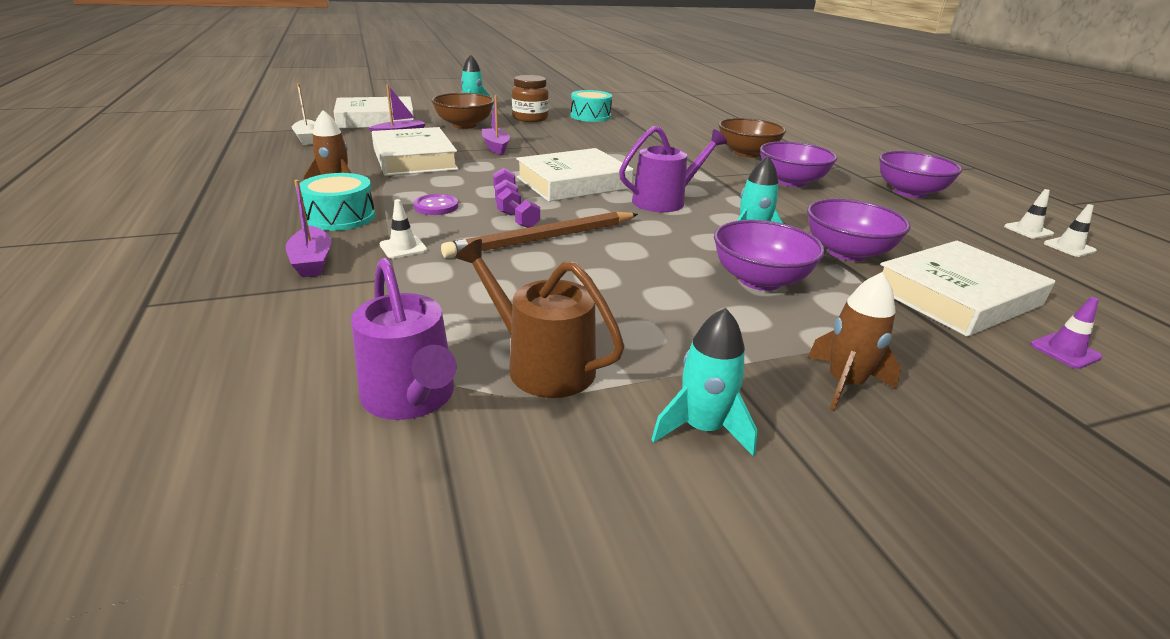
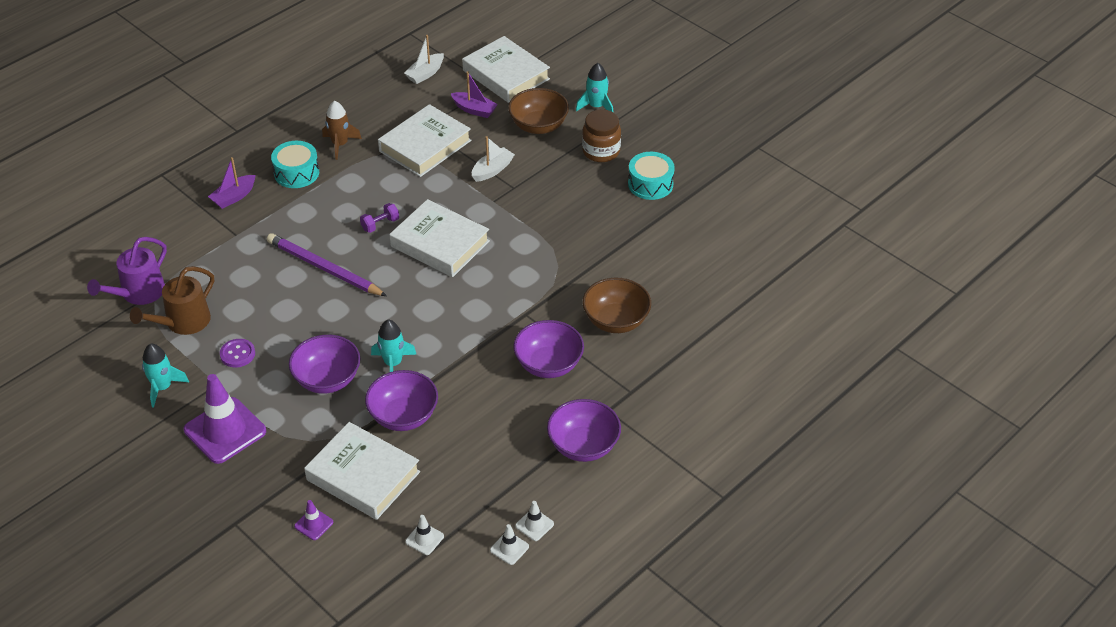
camera: 65 degrees right, 15 degrees up
(403, 247) = (273, 219): white traffic cone -> white traffic cone (424, 539)
(436, 206) = (342, 201): purple button -> purple button (237, 354)
(496, 147) = (492, 170): purple boat -> white boat
(518, 220) = (346, 246): purple dumbbell -> none
(542, 365) = (183, 322): brown watering can -> brown watering can turned 150 degrees counterclockwise
(543, 239) = (324, 268): brown pencil -> purple pencil
(664, 201) = (437, 302): purple watering can -> none
(844, 383) = (225, 430): brown rocket -> purple traffic cone

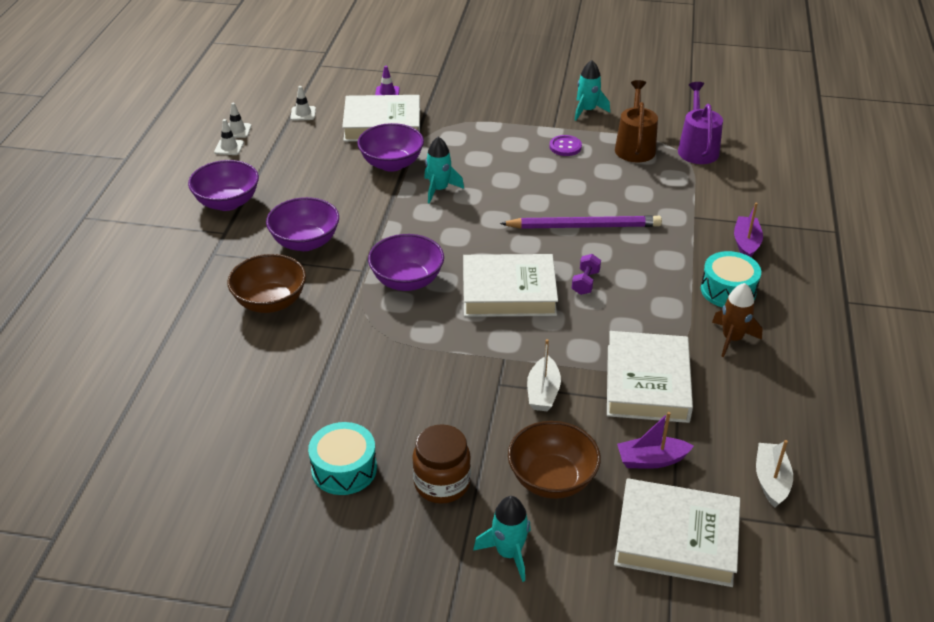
camera: 145 degrees right, 5 degrees down
(225, 430) = (510, 108): purple traffic cone -> none
(327, 379) = (477, 160): purple bowl -> purple bowl (407, 281)

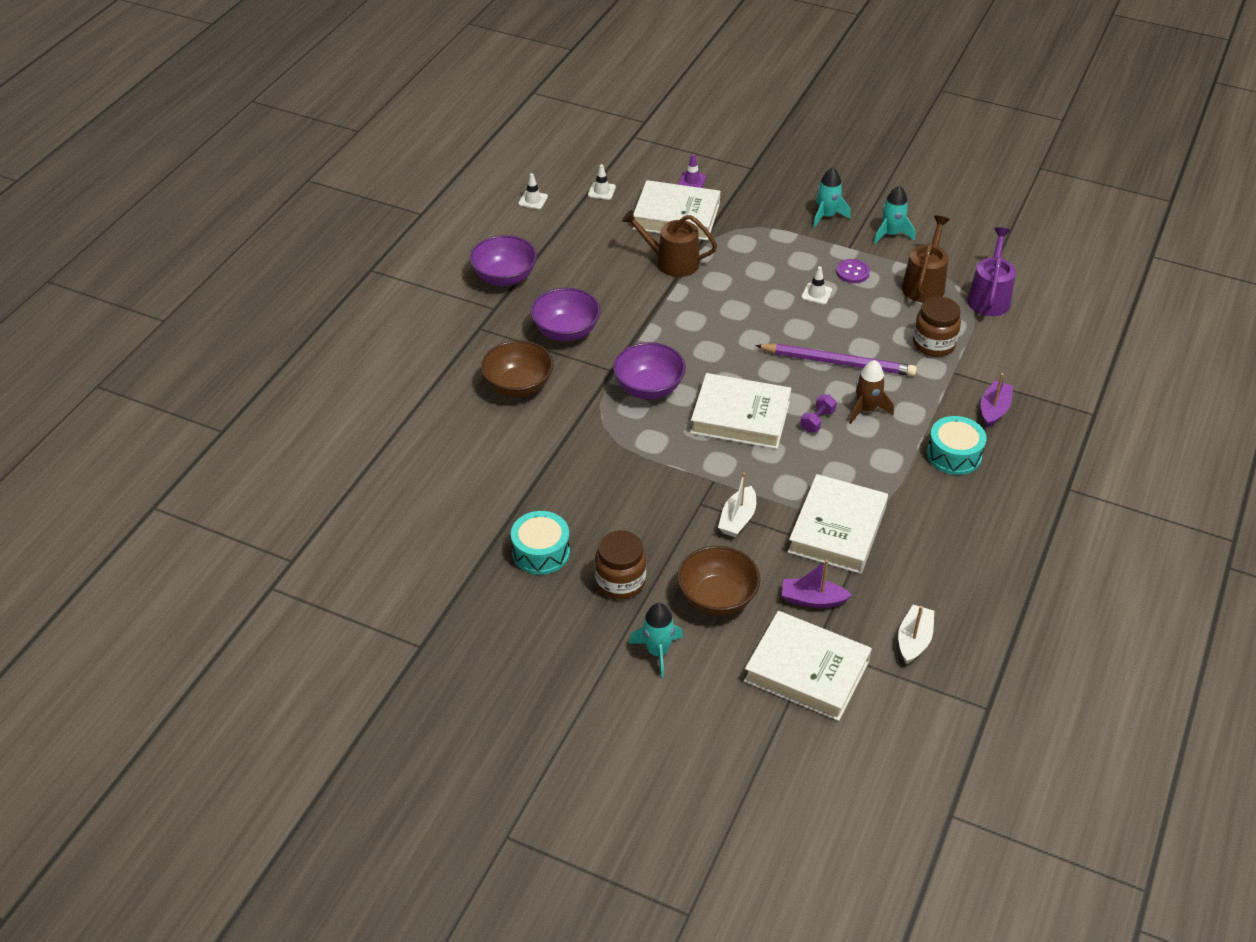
camera: 15 degrees right, 5 degrees up
(229, 147) = (520, 218): white traffic cone -> white traffic cone (816, 294)
(391, 164) = (672, 262): purple bowl -> brown watering can
(439, 189) = (709, 298): turquoise rocket -> turquoise rocket (827, 216)
(665, 195) = (933, 344): none -> brown jar
(732, 339) = (936, 503): brown rocket -> brown rocket (866, 409)

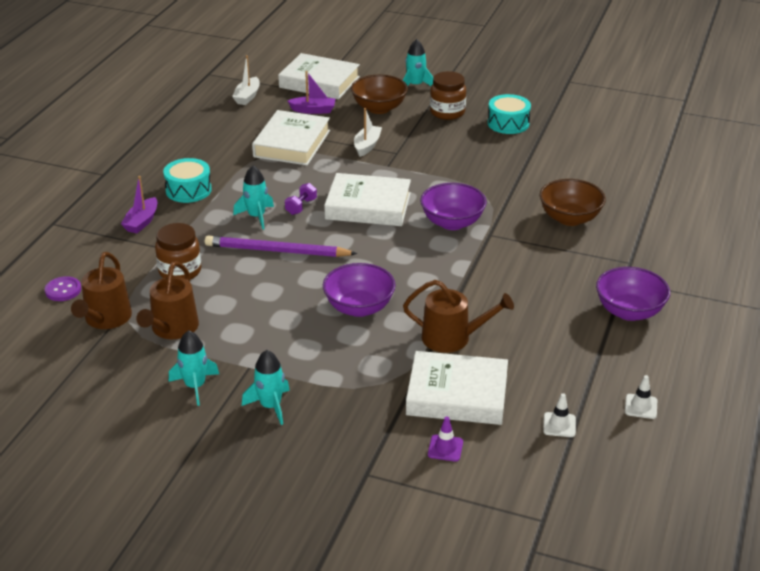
camera: 175 degrees right, 10 degrees down
(566, 331) = (543, 263): purple bowl -> purple bowl (359, 308)
(816, 294) = (292, 313): white traffic cone -> none
(852, 272) = (249, 338): purple button -> purple button (63, 290)
(866, 409) = (256, 216): brown rocket -> turquoise rocket
(989, 298) = (106, 319): purple watering can -> brown watering can

